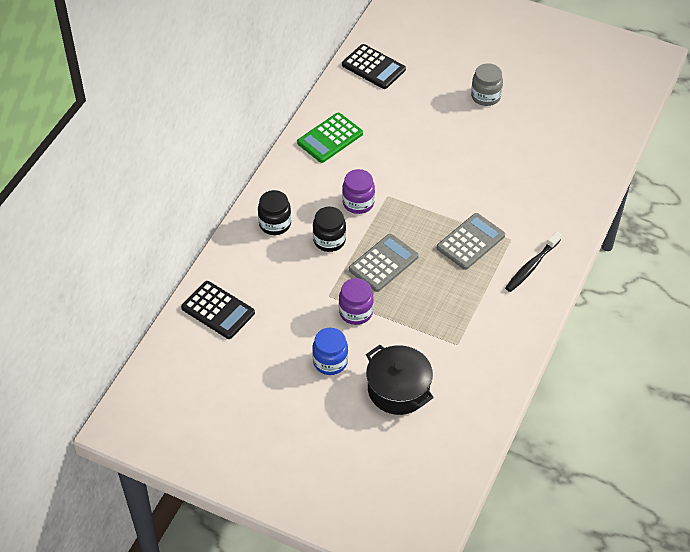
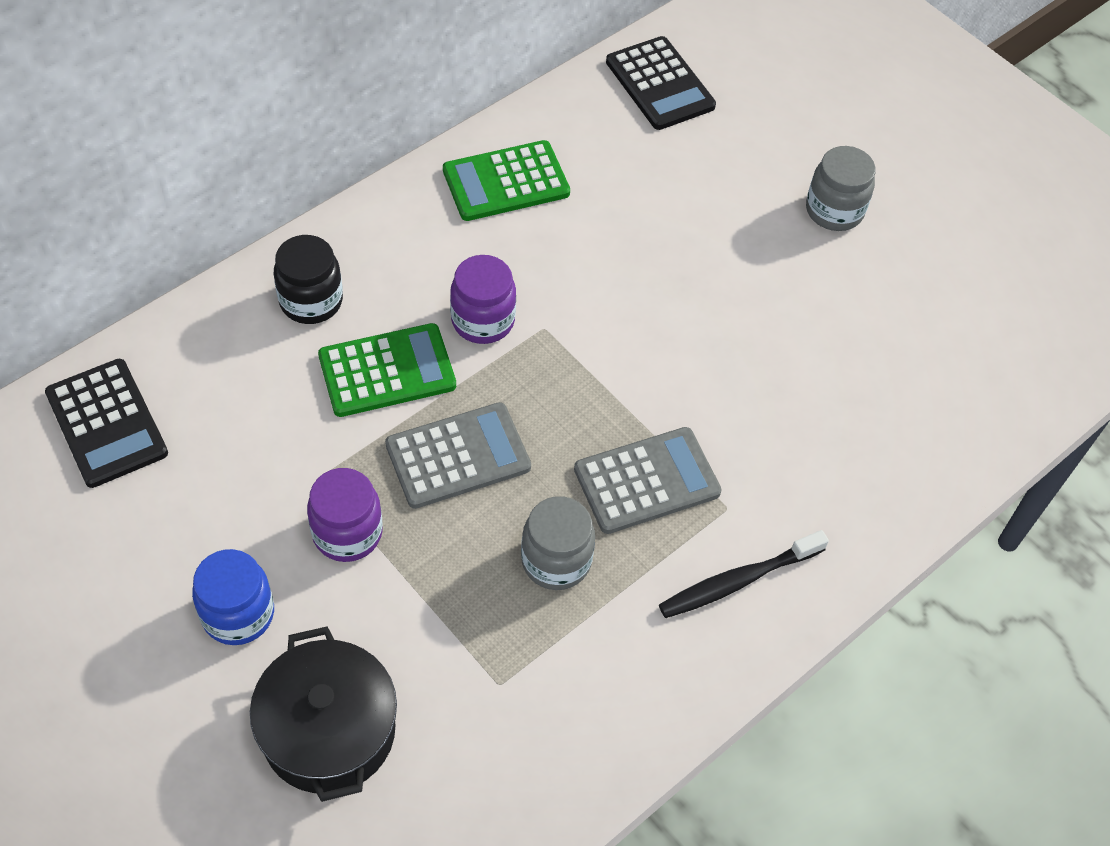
camera: 20 degrees right, 5 degrees up
(329, 240) = (387, 371): black jar -> green calculator
(451, 288) = (556, 561): none -> grey jar

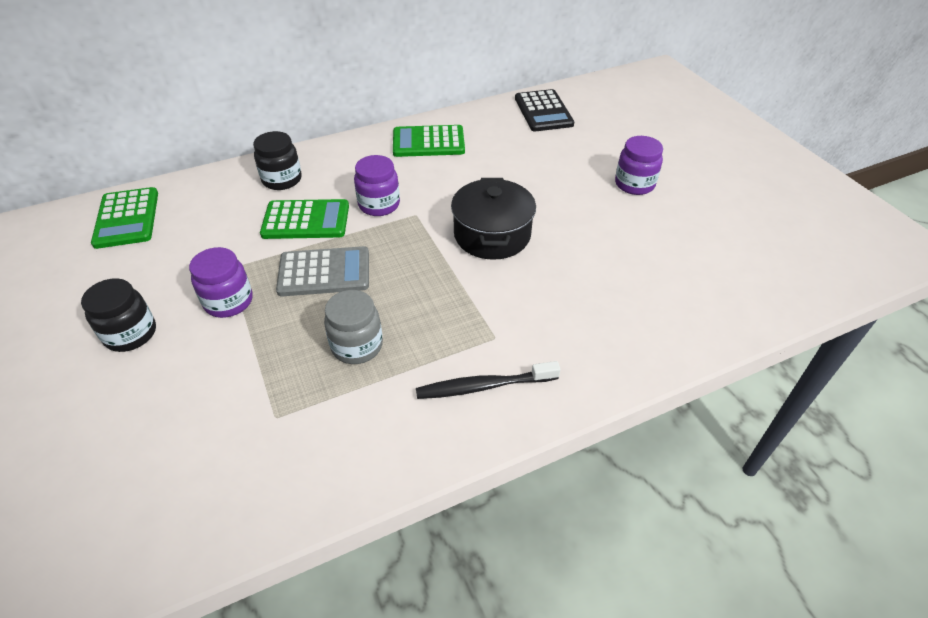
camera: 20 degrees right, 10 degrees down
(106, 423) = (127, 218): black calculator -> green calculator
(238, 614) = (131, 334): blue jar -> black jar
(329, 731) = (140, 420): black pot -> black pot (492, 235)
(647, 481) = (444, 310): grey calculator -> none
(834, 210) = (634, 184): grey jar -> purple jar

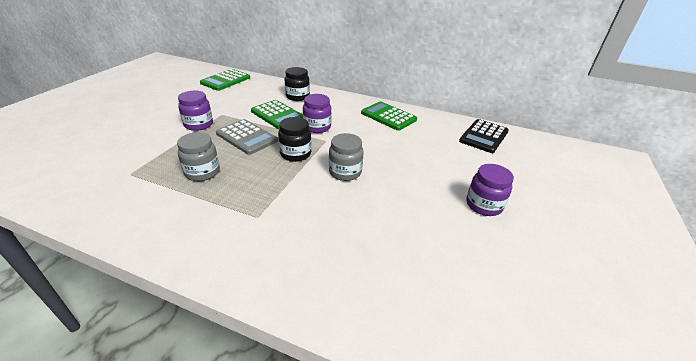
camera: 45 degrees right, 10 degrees down
(131, 334) = (156, 114): black jar -> black jar (295, 154)
(484, 386) = (210, 233): black toothbrush -> none
(492, 235) = (345, 172): black pot -> grey jar

